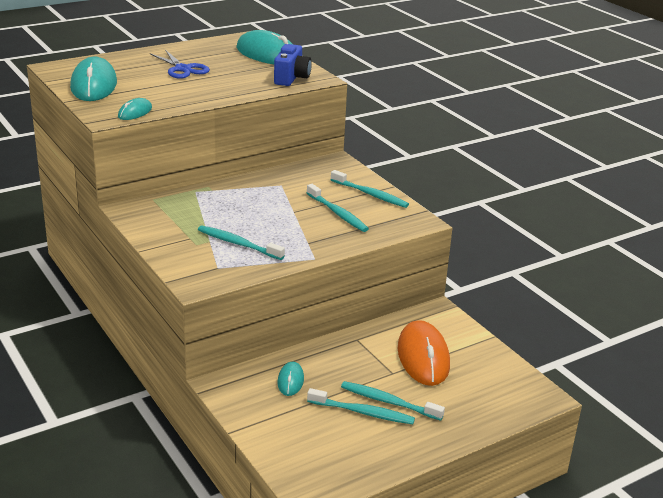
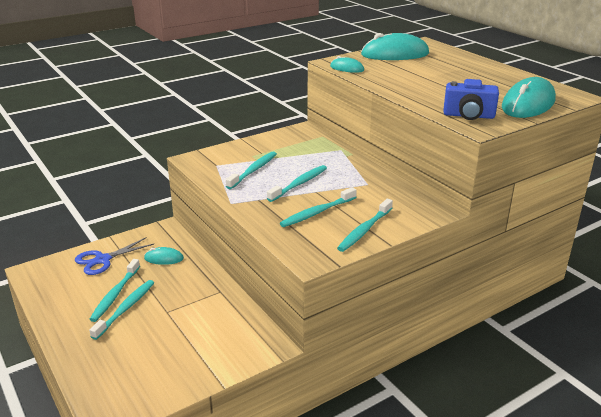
camera: 90 degrees right, 0 degrees up
(183, 69) = (455, 76): blue scissors -> blue scissors (103, 260)
(276, 219) = (299, 184): none -> turquoise toothbrush
(423, 357) = (189, 331): orange mouse -> none

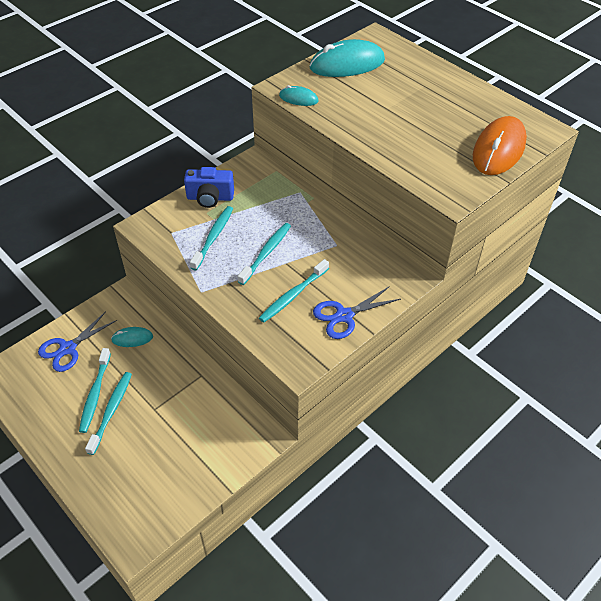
camera: 10 degrees left, 20 degrees up
(364, 230) = (344, 316): turquoise toothbrush -> blue scissors
(468, 116) = (440, 178): blue camera -> blue camera (210, 198)
(528, 104) = (498, 149): turquoise mouse -> orange mouse

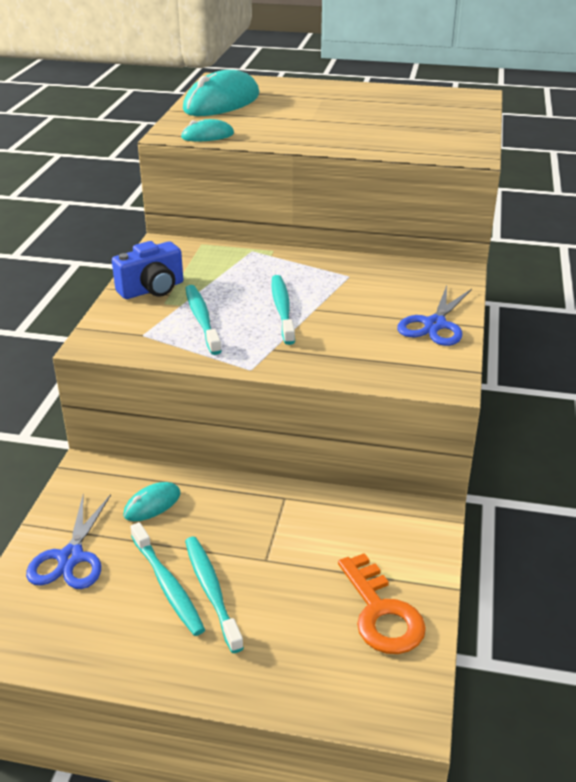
camera: 35 degrees left, 15 degrees down
(177, 480) = (381, 613): none -> orange key
(293, 295) = (359, 330): turquoise toothbrush -> none
(498, 149) = (458, 116): orange mouse -> none

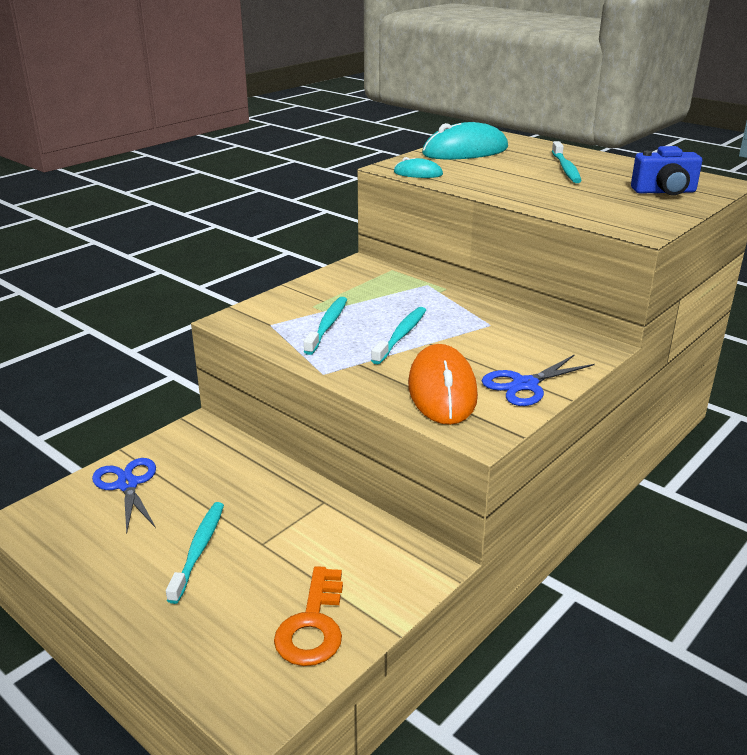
camera: 30 degrees right, 5 degrees down
(71, 557) = (127, 485): blue scissors -> blue scissors turned 120 degrees clockwise
(152, 289) = (314, 294): blue camera -> blue camera (664, 192)
(152, 504) = (218, 468): turquoise mouse -> none
(167, 585) = (172, 532): turquoise toothbrush -> turquoise toothbrush (565, 168)
(373, 351) = (442, 390): none -> orange mouse

